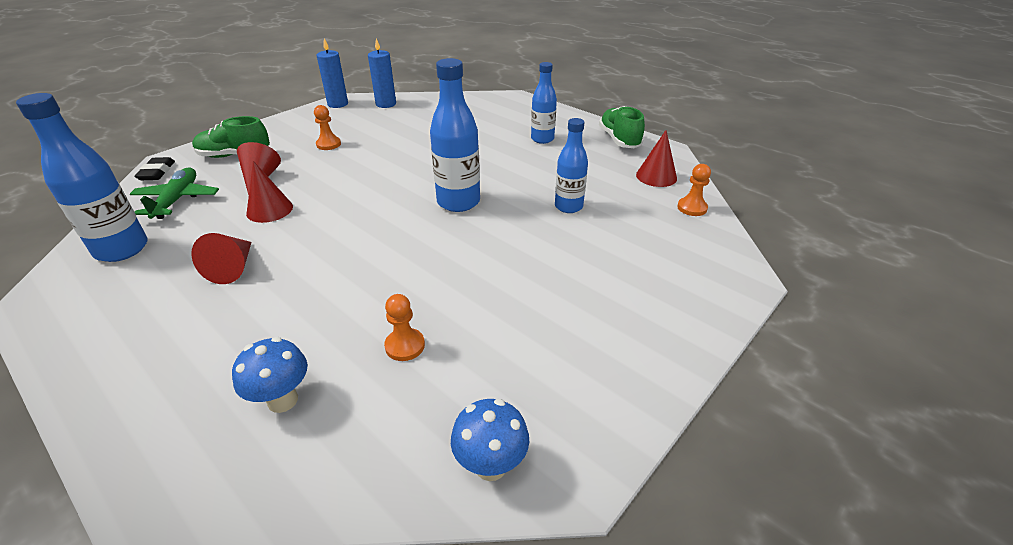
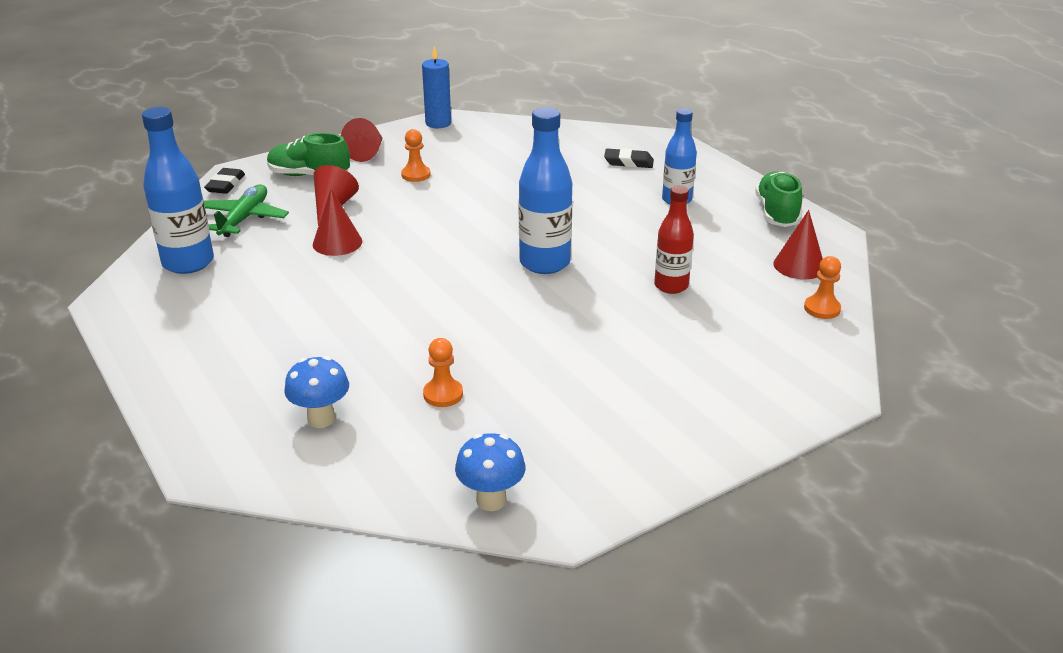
camera: 15 degrees right, 5 degrees down
(233, 268) = (292, 297): red cone -> red cone (367, 152)
(386, 104) = (497, 130): blue candle -> none
(495, 116) = (628, 162): none -> black eraser
(568, 206) = (671, 286): blue bottle -> red bottle

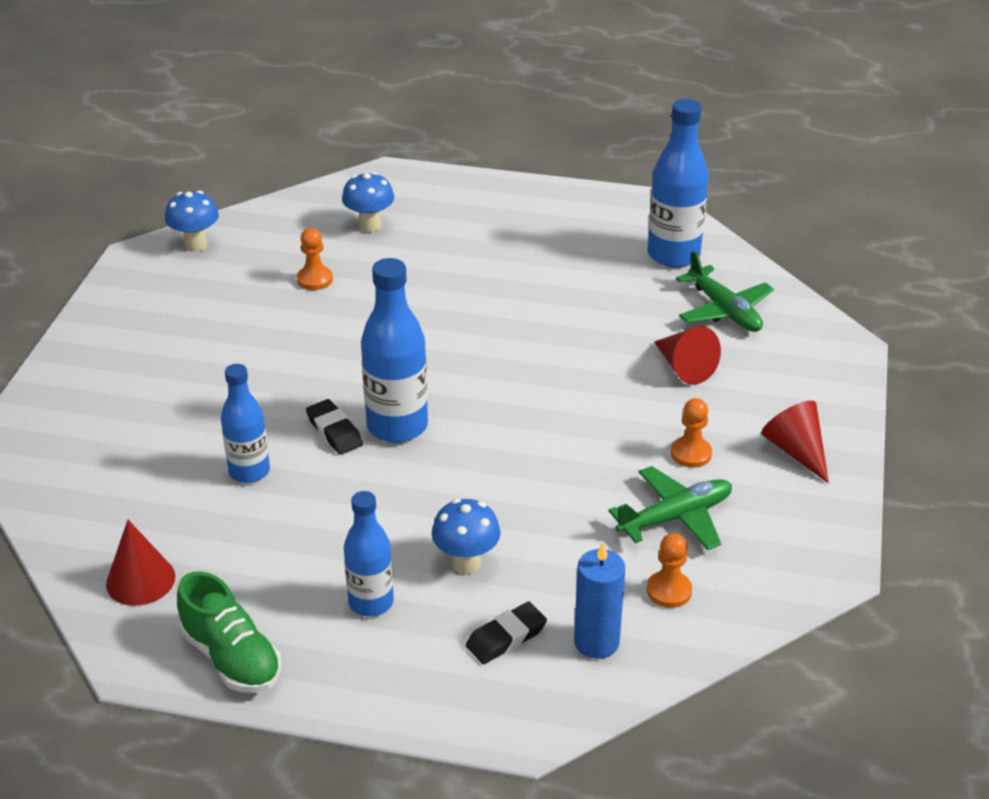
camera: 135 degrees right, 5 degrees up
(225, 185) = (820, 329): black eraser -> black eraser (334, 431)
(309, 175) = (780, 386): green shoe -> none
(337, 243) = (604, 337): red cone -> none
(438, 123) = (825, 552): blue candle -> blue candle (596, 642)
(474, 160) = (676, 517): none -> green plane
(605, 191) = (466, 563): none -> blue mushroom
(671, 286) = (249, 471): red bottle -> blue bottle
(822, 309) = (76, 532): orange pawn -> orange pawn (669, 591)

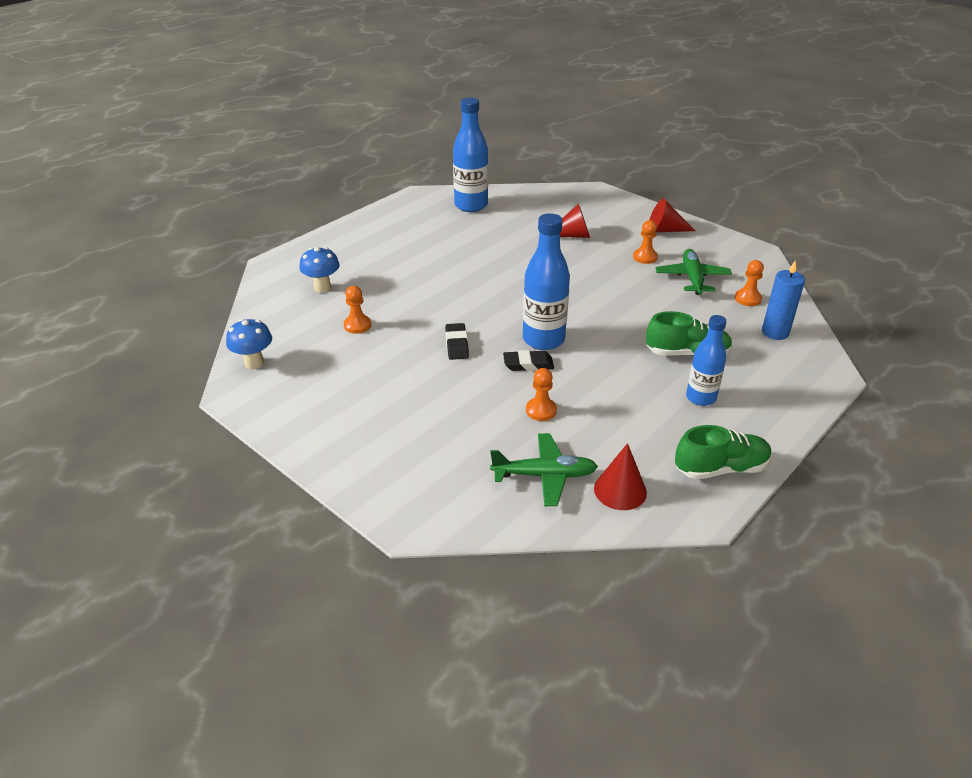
camera: 60 degrees left, 0 degrees up
(249, 471) = (541, 410): blue bottle -> orange pawn
(466, 563) = (687, 353): blue mushroom -> green shoe
(506, 637) = (756, 359): black eraser -> black eraser (457, 344)
(724, 310) = (535, 209): green plane -> green plane (545, 475)

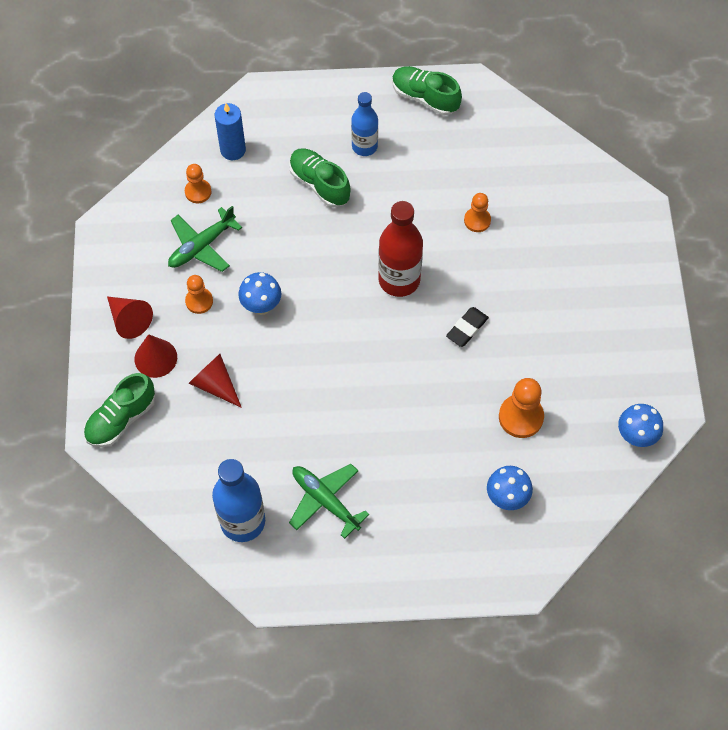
camera: 135 degrees left, 25 degrees up
(357, 325) = (521, 417): orange pawn -> orange pawn, size x1.57
(528, 364) = (438, 266): black eraser -> none
(543, 340) = (399, 280): blue bottle -> red bottle
(545, 475) = (530, 174): green plane -> green plane (325, 500)
(595, 201) = (121, 419): none -> green shoe
(606, 276) = (261, 306): none -> blue mushroom
(620, 490) = (499, 131): red cone -> red cone (155, 358)

